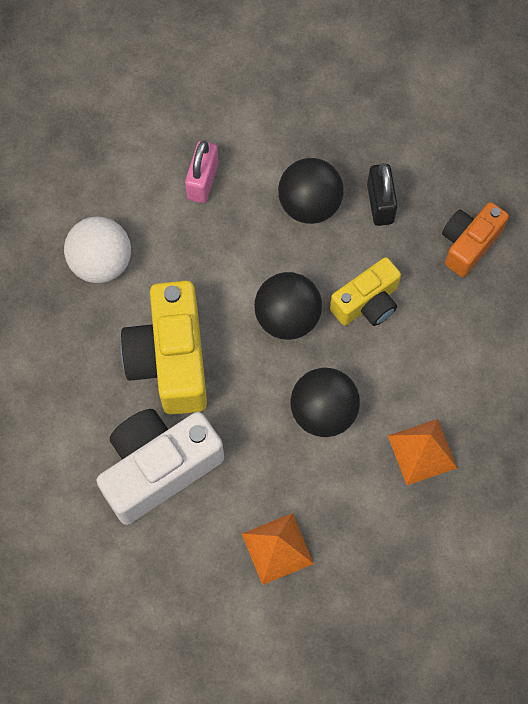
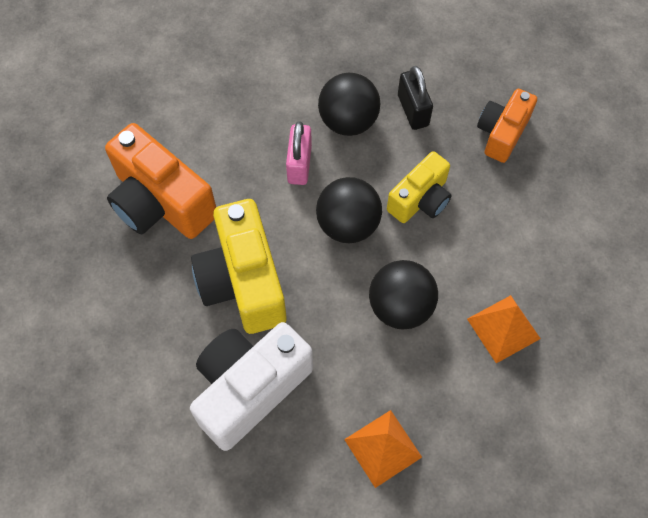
camera: 10 degrees left, 5 degrees down
(101, 262) = (161, 202): white ball -> orange camera
(203, 181) = (245, 115): pink padlock -> pink padlock (299, 164)

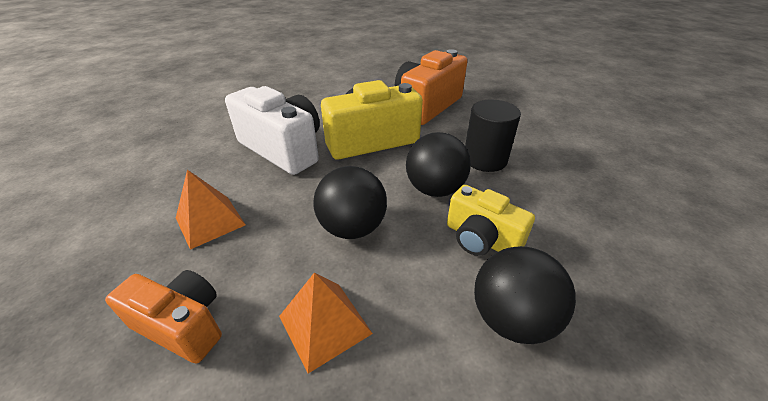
camera: 85 degrees right, 25 degrees down
(299, 164) = (485, 159): pink padlock -> black cylinder
(348, 121) = (547, 184): black ball -> black ball (511, 318)
(413, 110) = (593, 229): black padlock -> none
(502, 133) = (622, 322): orange camera -> orange camera (182, 325)

